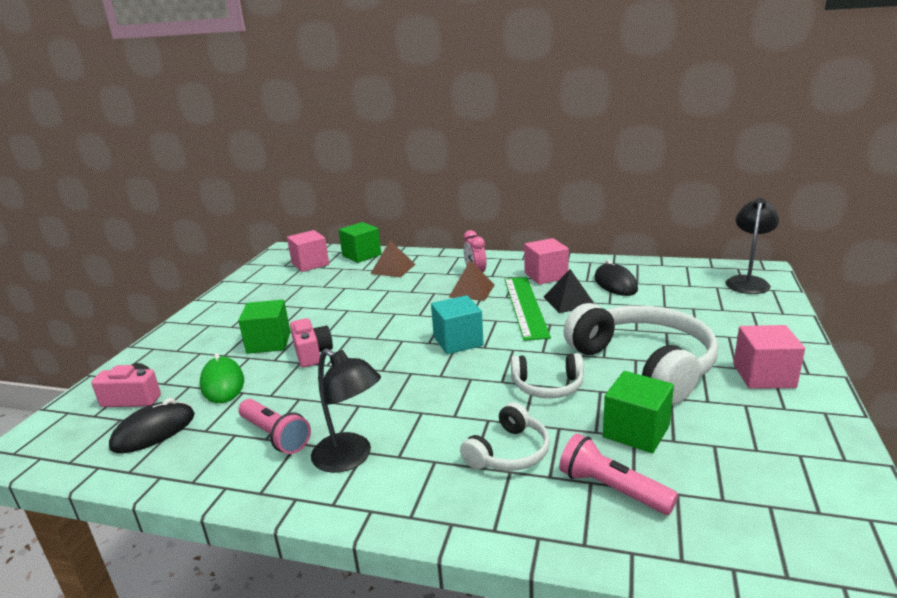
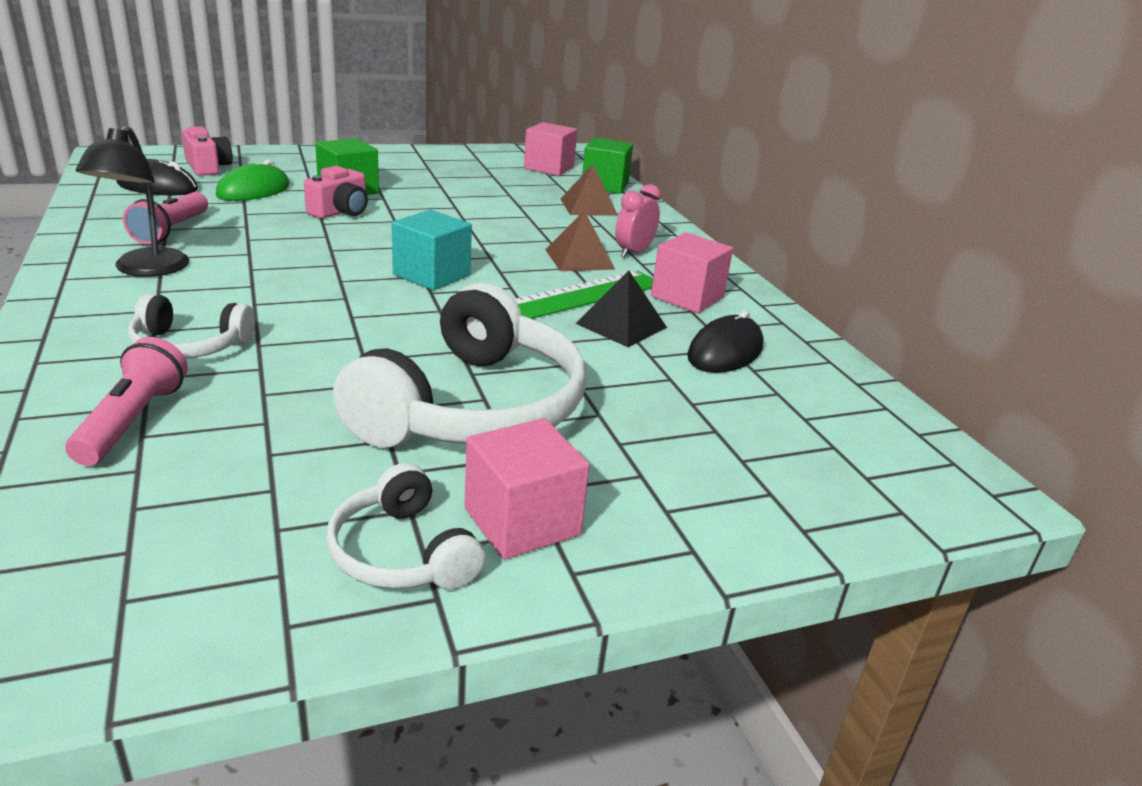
camera: 50 degrees right, 5 degrees up
(547, 386) = (358, 346): white headphones -> white headphones (402, 553)
(636, 431) = (277, 422): green cube -> none
(747, 282) = (902, 478): black lamp -> none

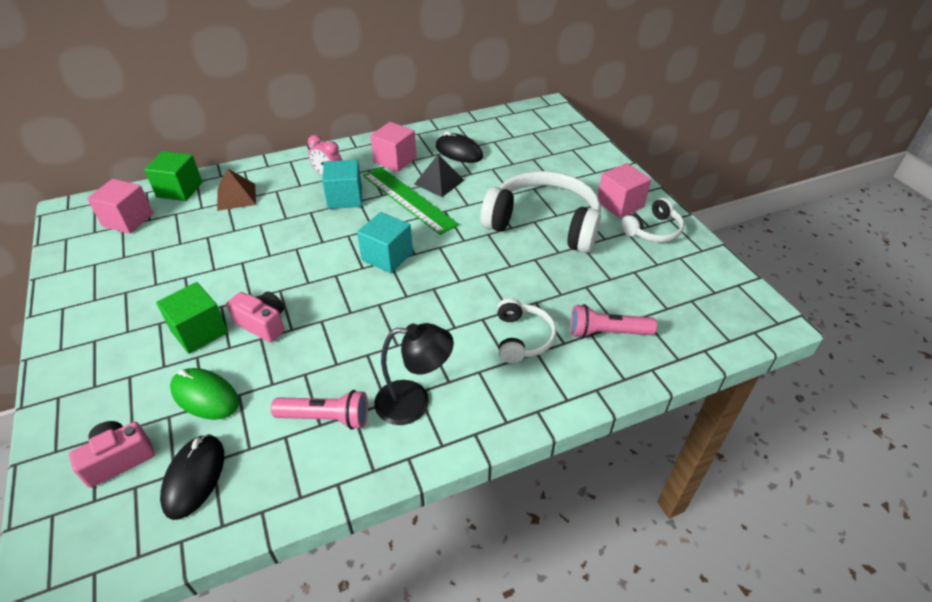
camera: 90 degrees left, 15 degrees up
(579, 259) = (345, 198): brown pyramid -> turquoise cube

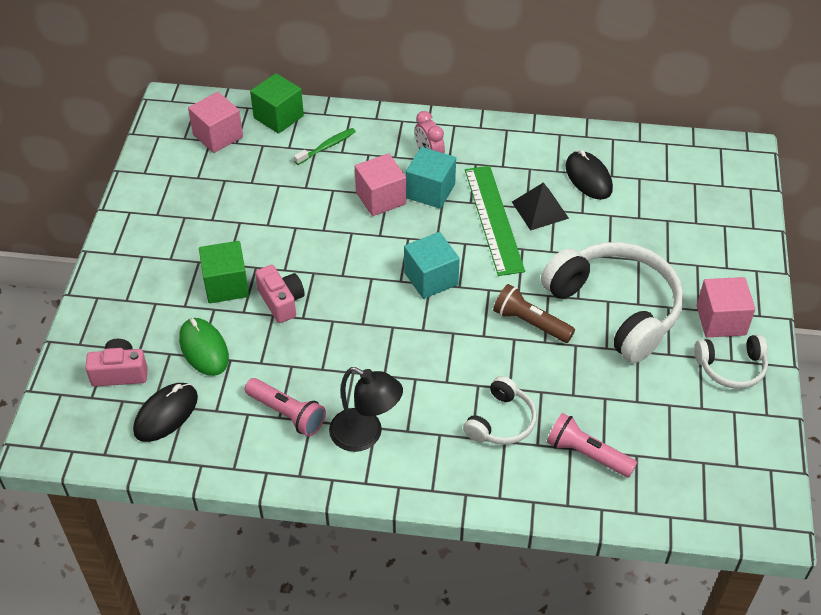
camera: 30 degrees right, 5 degrees up
(236, 196) = (327, 147): brown pyramid -> green toothbrush
(395, 160) = (511, 162): pink cube -> pink cube (381, 198)
(489, 257) = (530, 323): none -> brown flashlight

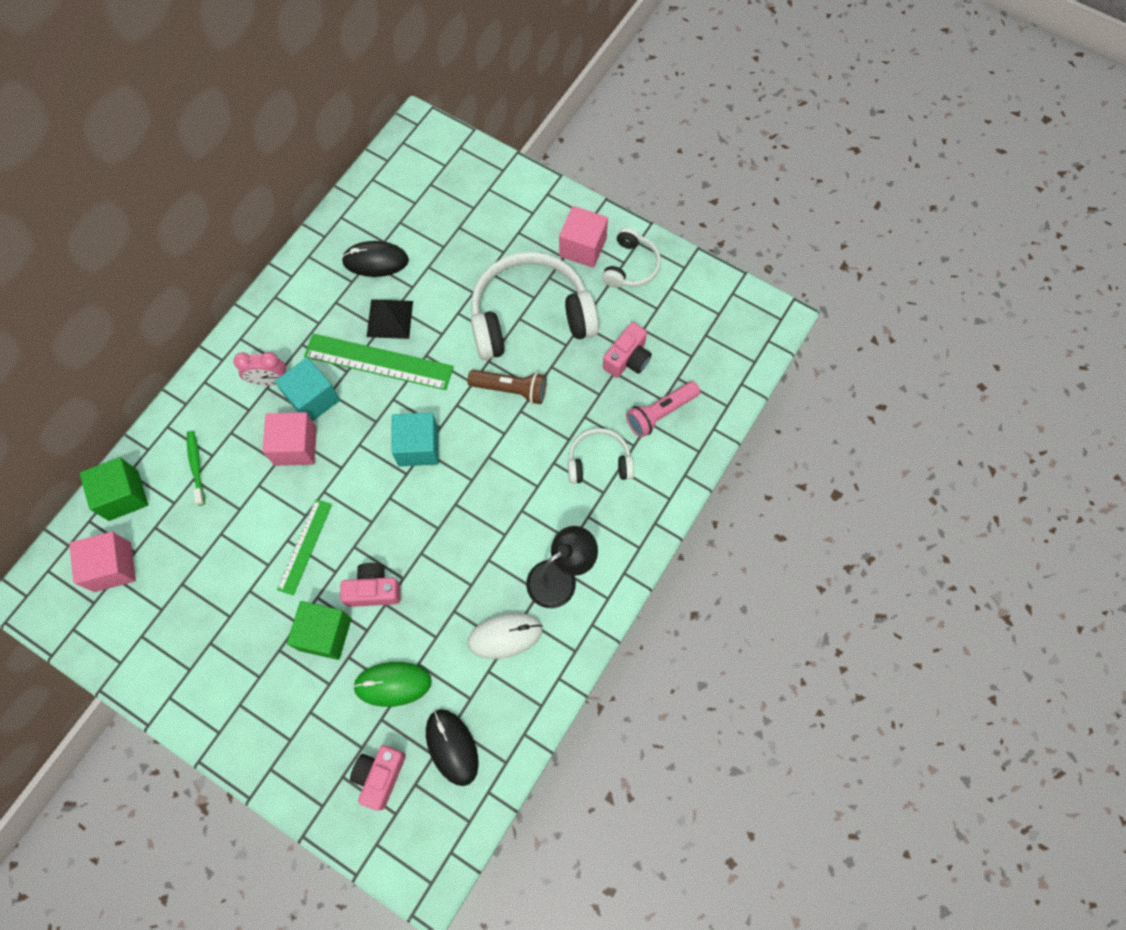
camera: 65 degrees left, 20 degrees up
(287, 413) = (505, 635): pink flashlight -> white mouse
(296, 241) = (305, 546): none -> green ruler
(501, 421) = (599, 462): white headphones -> white headphones turned 60 degrees counterclockwise
(530, 323) = (511, 389): brown flashlight -> brown flashlight turned 135 degrees counterclockwise
(627, 403) = (627, 359): none -> pink camera

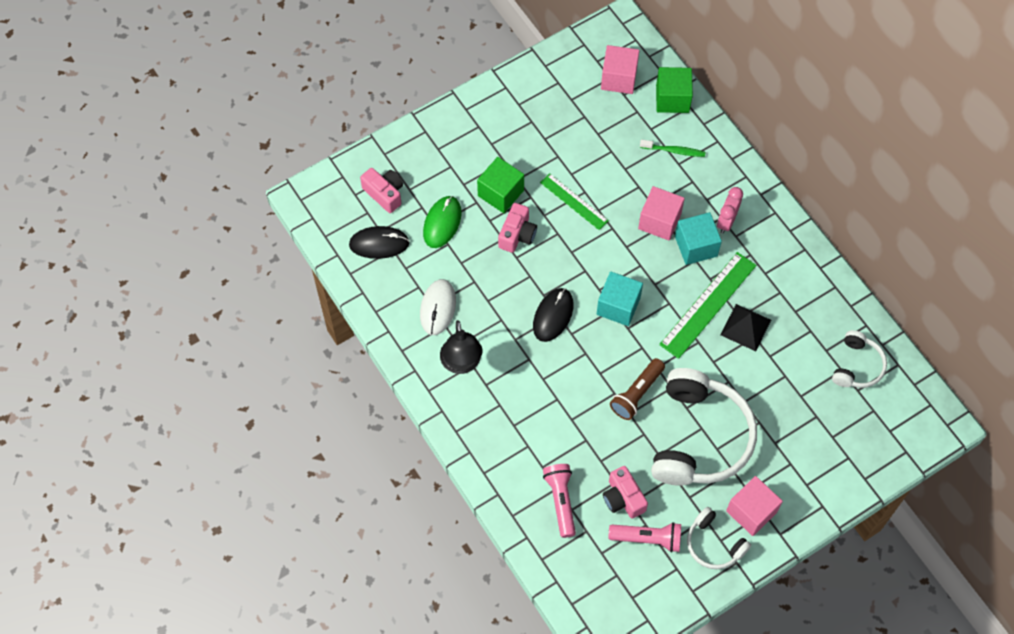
camera: 115 degrees right, 5 degrees down
(375, 261) = (808, 336): black mouse -> black mouse (553, 316)
(599, 462) = (541, 433): white headphones -> white headphones (857, 366)
(656, 322) = (647, 539): none -> pink flashlight

